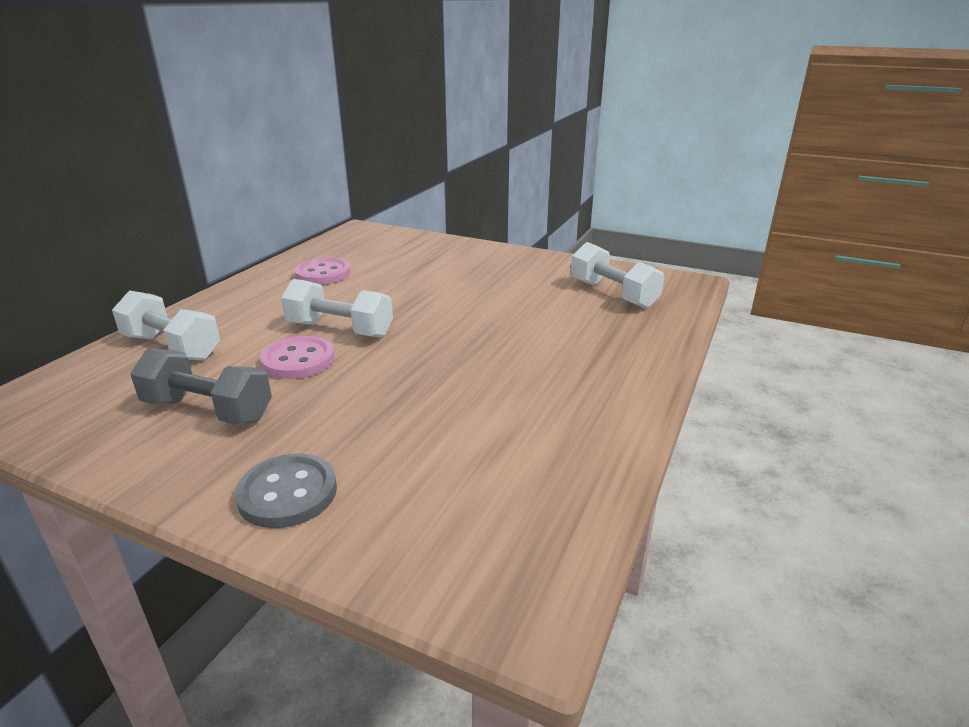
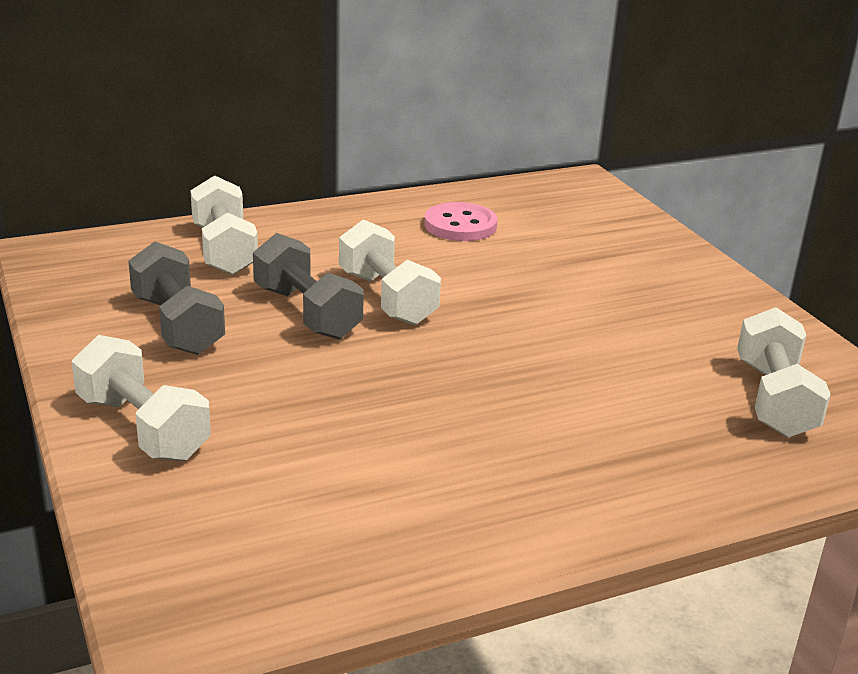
camera: 40 degrees right, 0 degrees up
(287, 493) = (143, 428): grey button -> white dumbbell
(298, 360) = (307, 313): pink button -> grey dumbbell

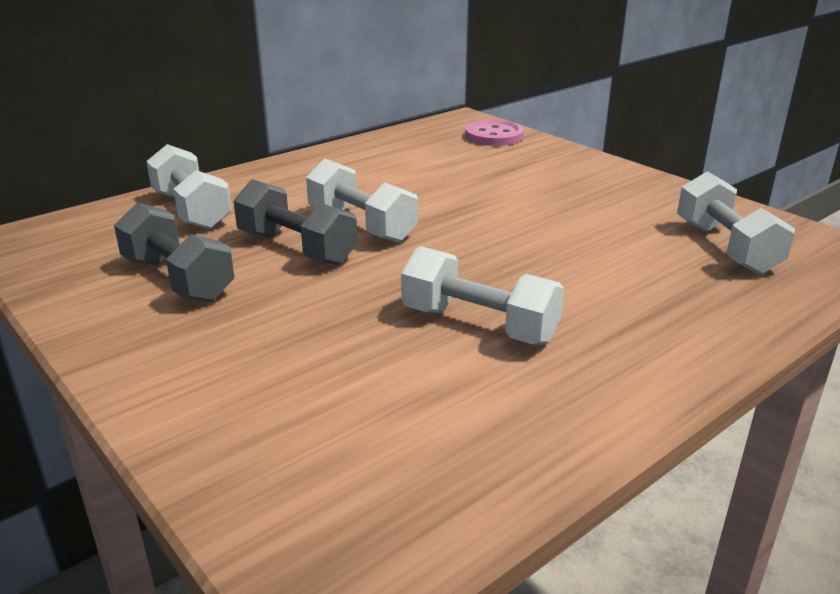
camera: 15 degrees left, 0 degrees up
(143, 428) = (188, 380): white dumbbell -> white dumbbell (479, 325)
(460, 225) = (388, 162): pink button -> pink button (494, 136)

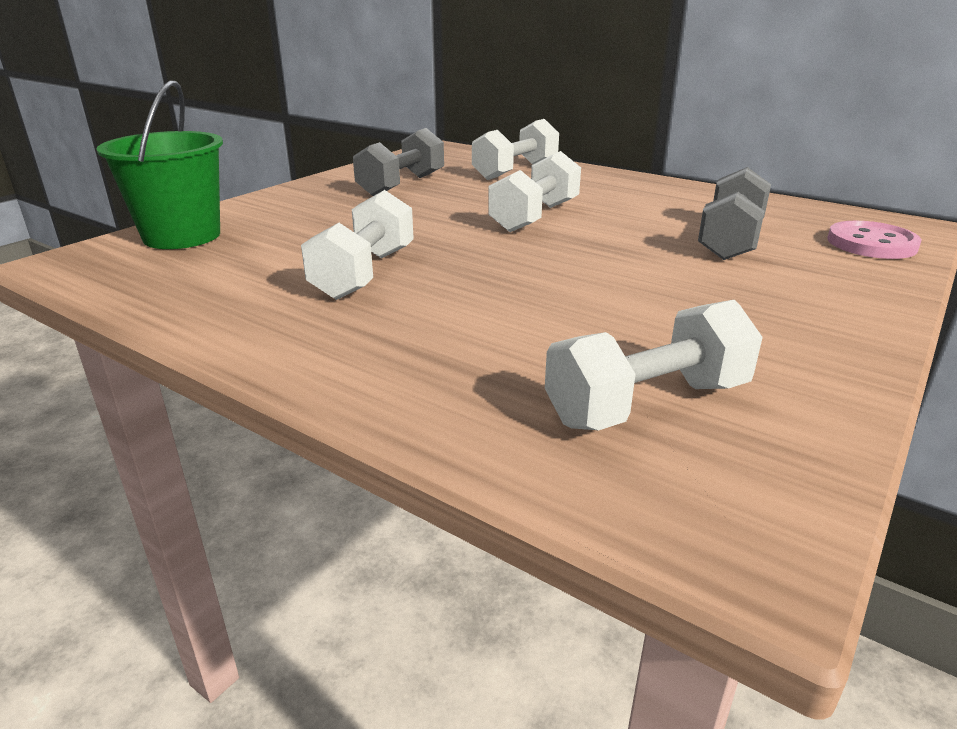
camera: 75 degrees right, 0 degrees up
(272, 460) = (182, 236): none -> green bucket
(296, 248) = (472, 204): grey dumbbell -> grey dumbbell (730, 240)

